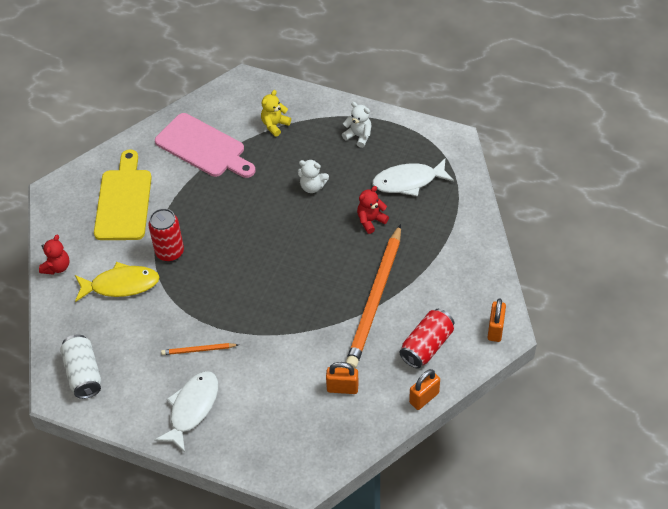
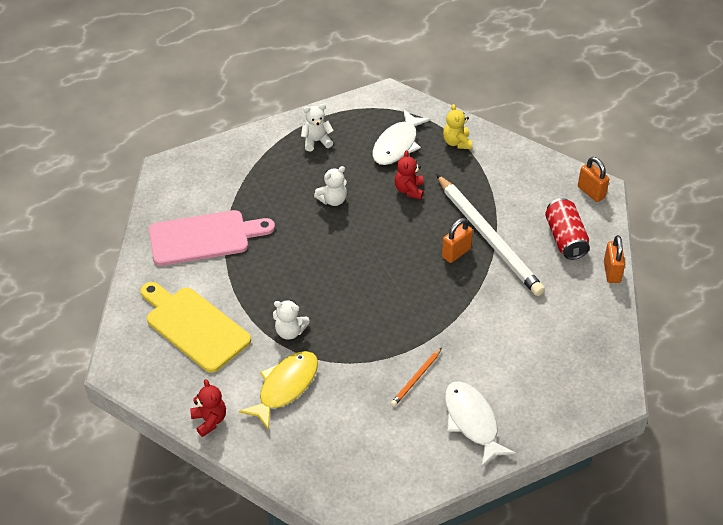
camera: 50 degrees left, 5 degrees down
(83, 374) = (352, 476): white can -> none
(170, 252) = (290, 331): red can -> white teddy bear
(275, 125) = (240, 180): yellow teddy bear -> yellow teddy bear (457, 142)
(342, 388) = (552, 313): orange padlock -> orange padlock (456, 253)
(375, 299) = (489, 238): orange pencil -> white pencil

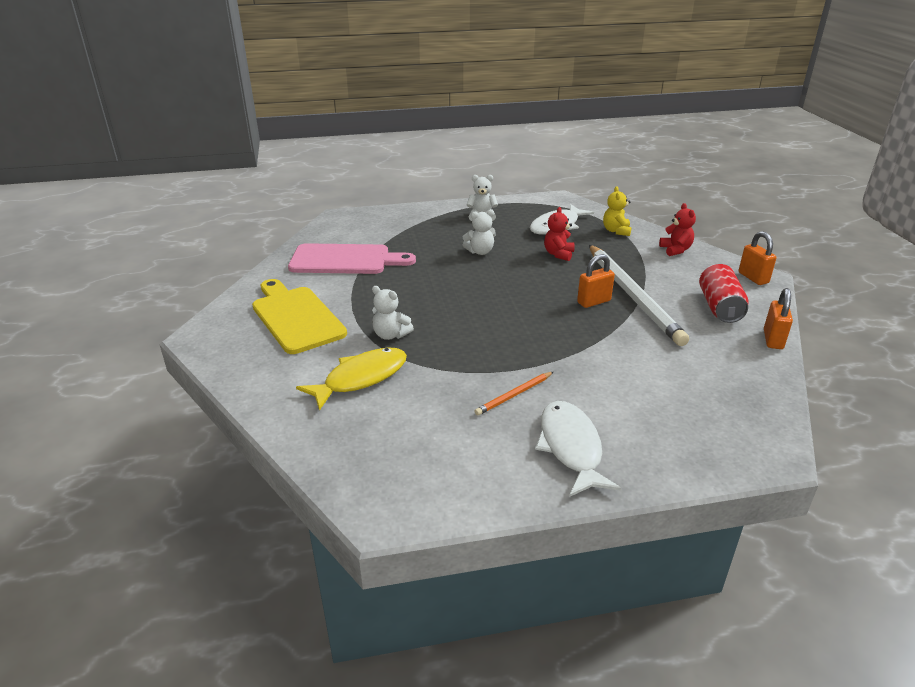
camera: 15 degrees right, 15 degrees down
(209, 420) = (262, 393): red teddy bear -> red teddy bear (675, 250)

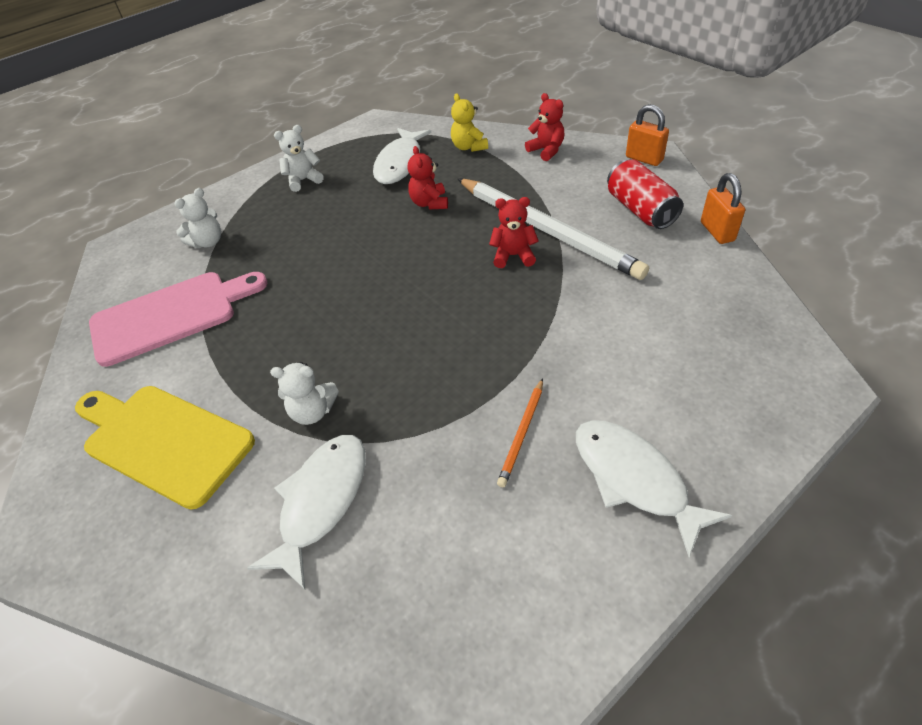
camera: 25 degrees left, 15 degrees up
(361, 378) = (321, 502): yellow fish -> white fish
(480, 252) = (337, 234): white teddy bear -> white teddy bear (208, 242)
(593, 302) = (513, 256): orange padlock -> red teddy bear

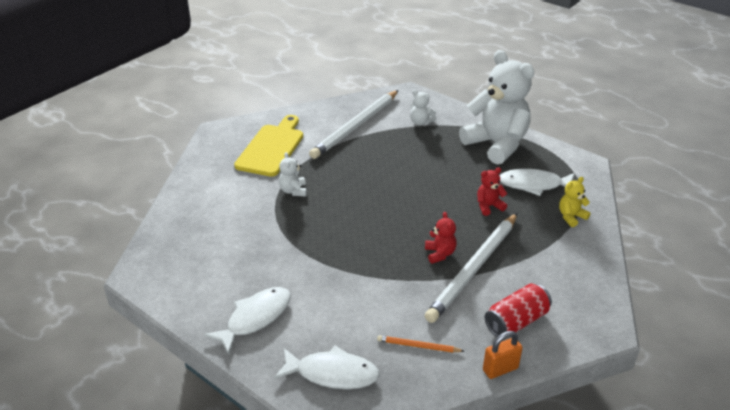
camera: 75 degrees right, 10 degrees down
(171, 315) = (356, 126): pink cutting board -> white pencil
(303, 180) = (496, 144): white teddy bear -> white teddy bear, size x2.42
(321, 502) = (239, 205): white fish -> white fish (332, 373)
(522, 434) = (284, 270): orange pencil -> orange pencil (418, 346)
(546, 150) = (584, 261): red teddy bear -> none
(644, 159) = (595, 324): orange padlock -> none

